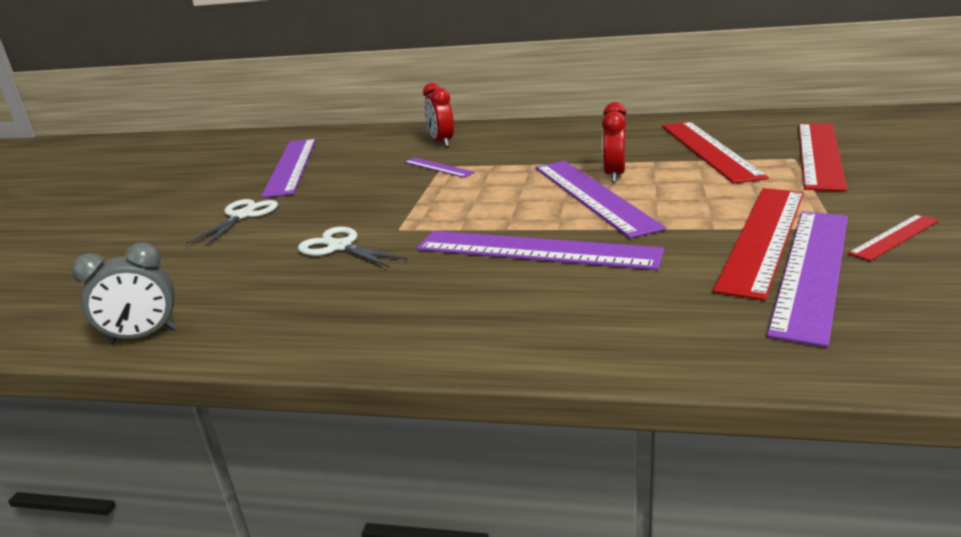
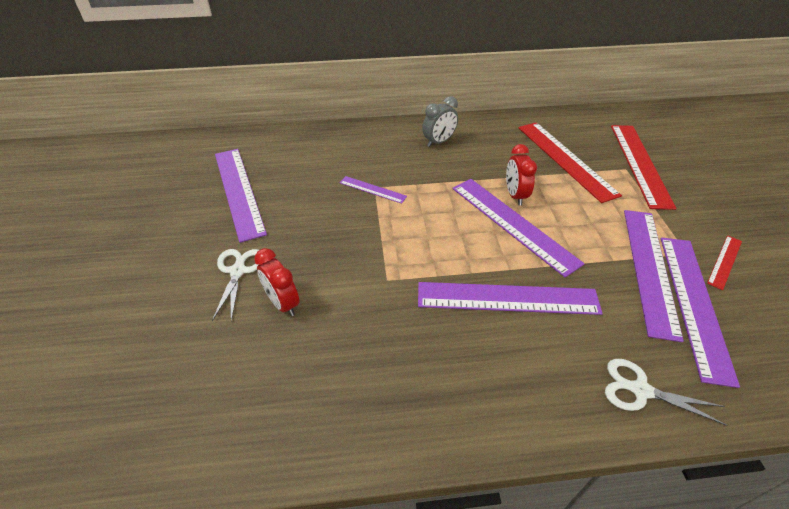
camera: 20 degrees left, 20 degrees up
(143, 336) = (252, 455): grey clock -> grey clock (439, 142)
(340, 247) = (352, 309): white scissors -> white scissors (641, 390)
(441, 142) = (355, 152): red clock -> red clock (283, 303)
(764, 237) = (650, 269): red ruler -> purple ruler

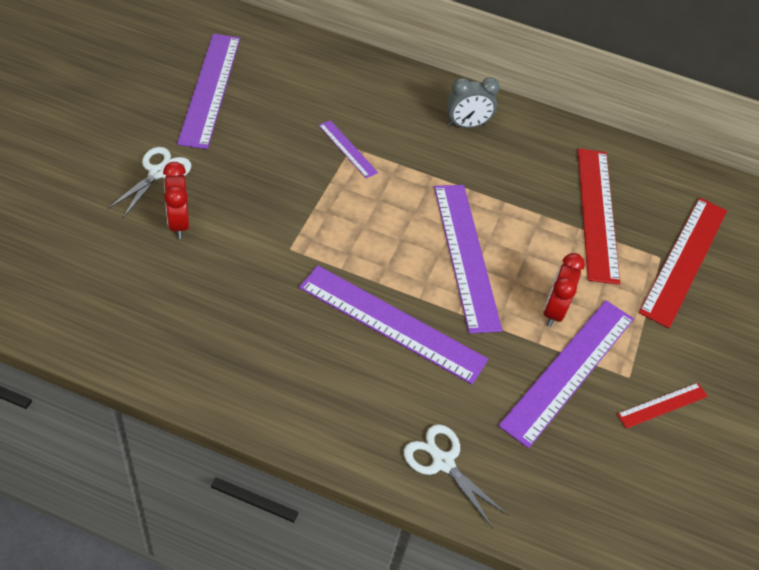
camera: 20 degrees right, 5 degrees up
(515, 195) = (497, 226): red clock -> red clock (553, 311)
(694, 303) = (580, 424): purple ruler -> none

